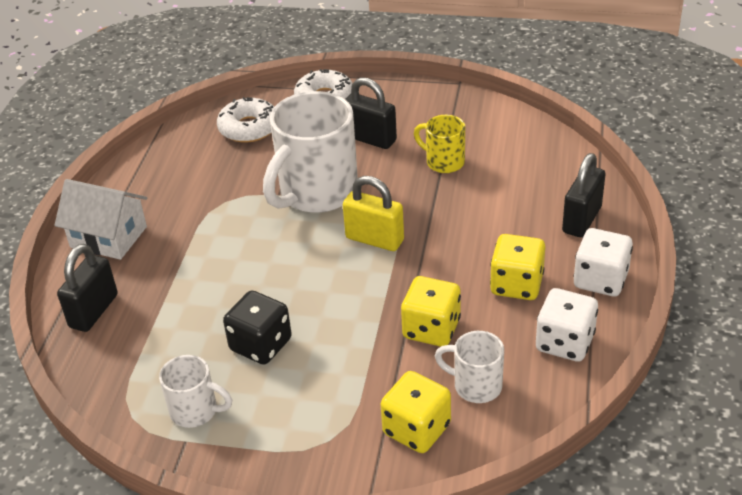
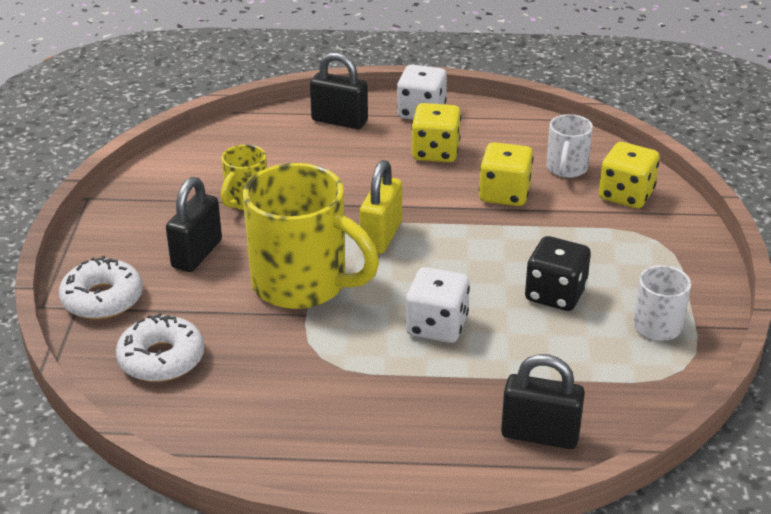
camera: 100 degrees left, 5 degrees down
(108, 237) = (402, 453): white house -> none
(316, 193) = (303, 284): white mug -> yellow mug
(564, 342) = (502, 129): white dice -> white dice (437, 326)

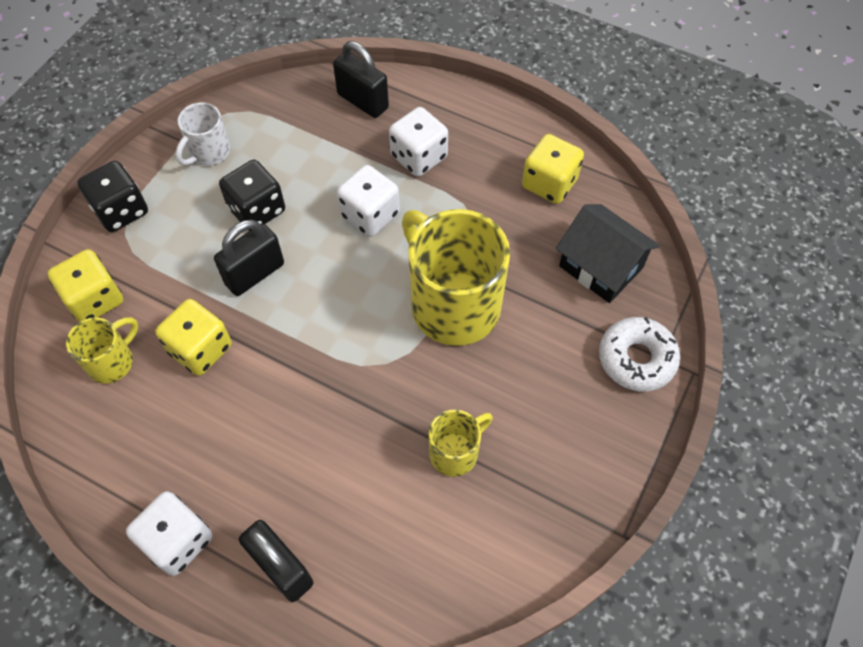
camera: 155 degrees left, 25 degrees up
(161, 359) = (601, 267): white donut -> black house
(197, 254) = (533, 386): black padlock -> black padlock (255, 274)
(381, 236) = (352, 338): yellow padlock -> none
(425, 397) = (419, 157): none -> white dice
(435, 152) = (217, 450): yellow dice -> yellow dice (549, 183)
(566, 169) = (112, 362): white mug -> yellow mug
(682, 253) = (121, 211): none -> black dice

